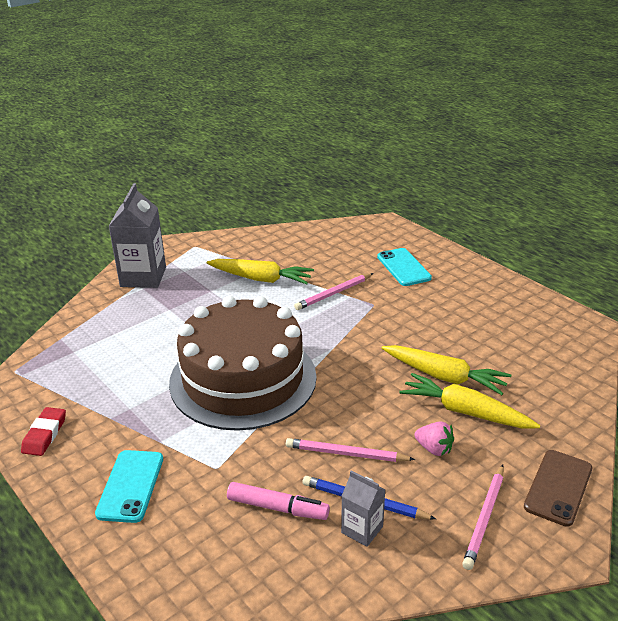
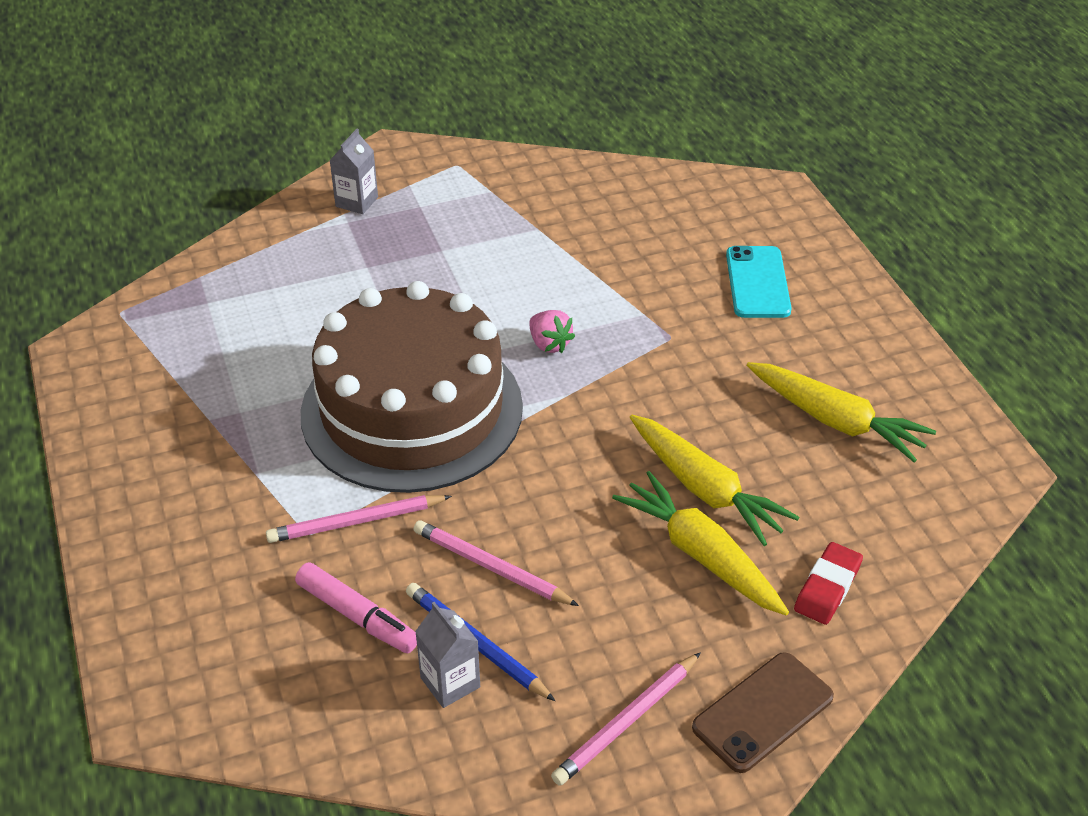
camera: 20 degrees right, 10 degrees up
(45, 434) = (117, 419): red eraser -> red eraser (827, 587)
(130, 486) = (189, 526): turquoise phone -> none
(143, 277) = (357, 202): grey carton -> grey carton, size x0.53
(261, 279) = (525, 248): yellow carrot -> yellow carrot (835, 421)
(333, 293) = (620, 302): pink pencil -> pink pencil (356, 522)
(434, 449) = (619, 598): pink strawberry -> pink strawberry (549, 344)

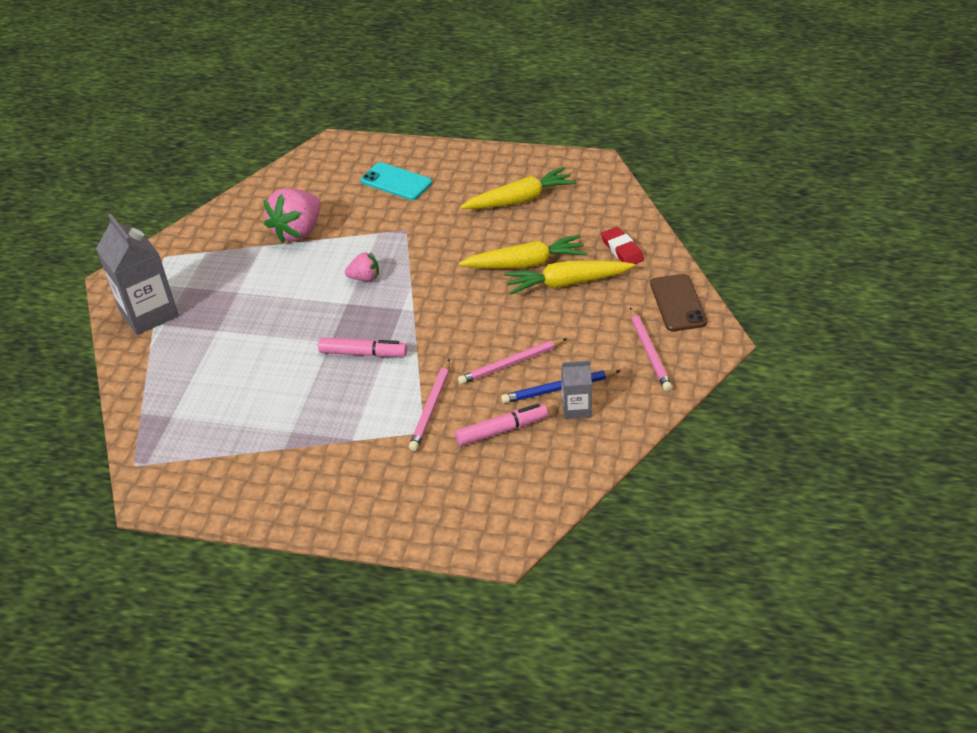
camera: 55 degrees left, 0 degrees up
(357, 202) = (149, 313): grey carton -> grey carton, size x1.89
(412, 410) = (363, 353): brown cake -> pink marker
(586, 245) = (298, 232): none -> pink strawberry

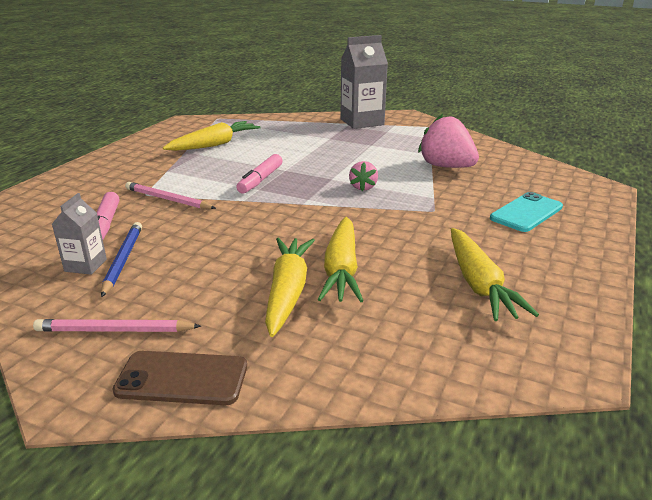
camera: 100 degrees right, 15 degrees down
(255, 428) = (214, 144): none -> yellow carrot
(511, 363) = (184, 240): pink pencil -> none
(622, 250) = (333, 350): red eraser -> none

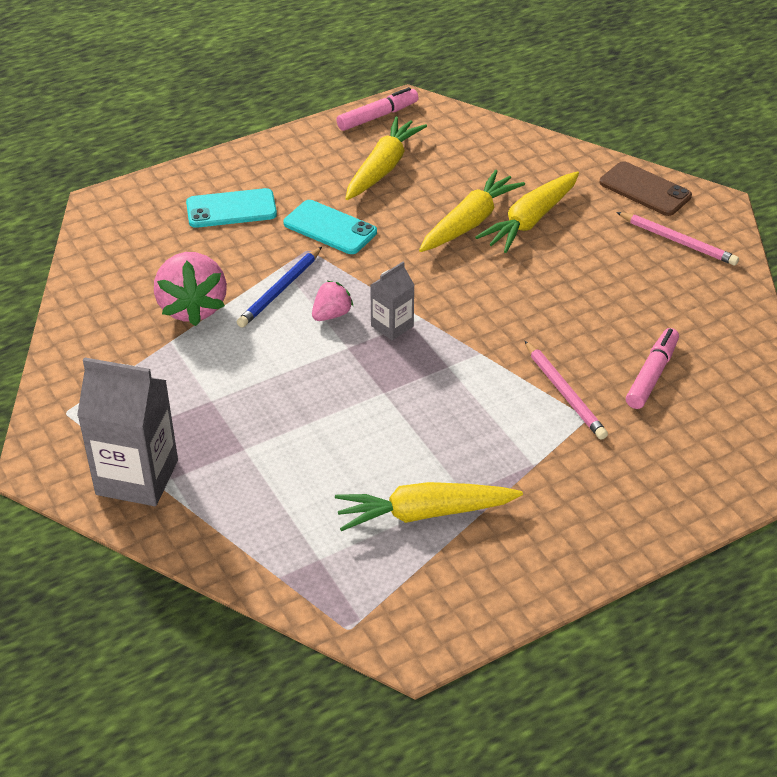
camera: 145 degrees left, 15 degrees up
(85, 265) = (685, 320): grey carton -> grey carton (392, 326)
(123, 260) = (649, 313): blue pencil -> blue pencil (280, 290)
(260, 180) = (432, 383): pink marker -> pink marker (377, 116)
(442, 226) = (330, 228): none -> turquoise phone

